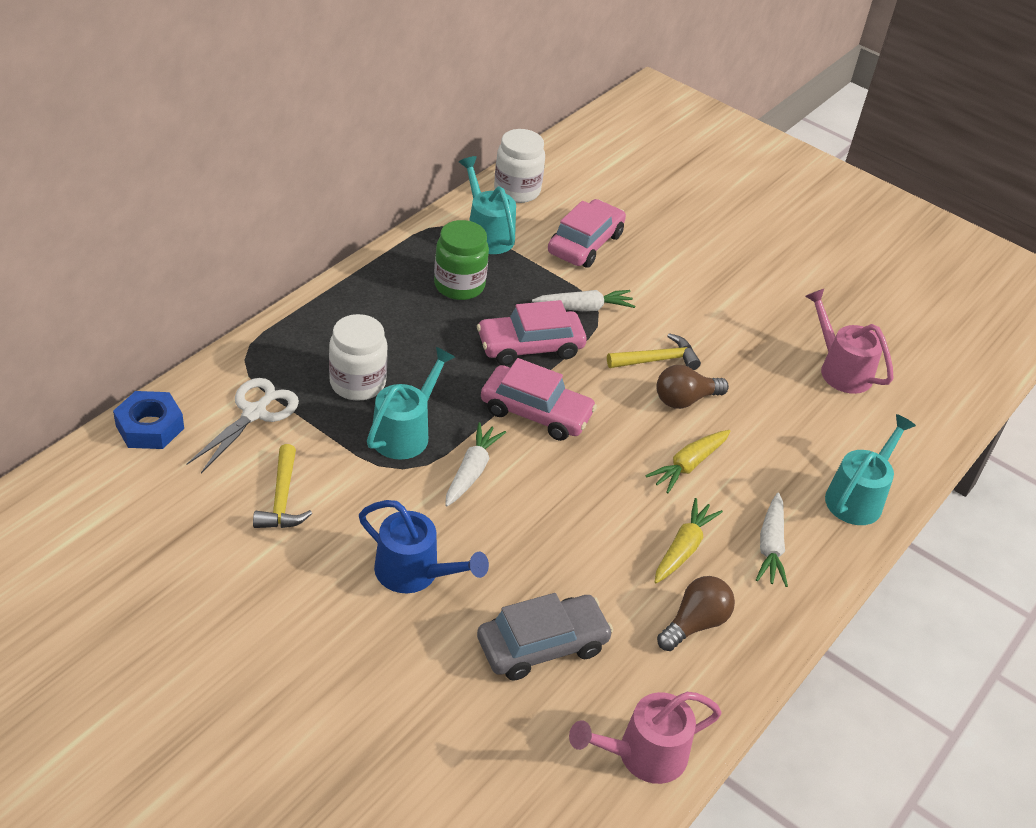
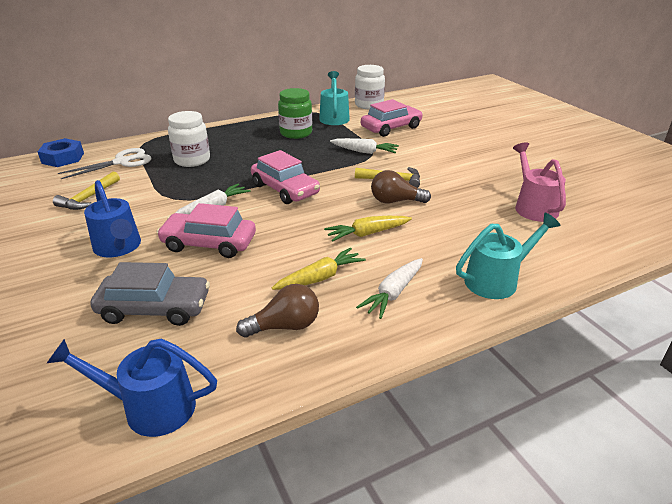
camera: 30 degrees right, 10 degrees down
(405, 432) = (194, 183): turquoise watering can -> none
(530, 346) = (312, 162): pink car -> pink car (209, 243)
(642, 755) = (149, 407): pink watering can -> blue watering can

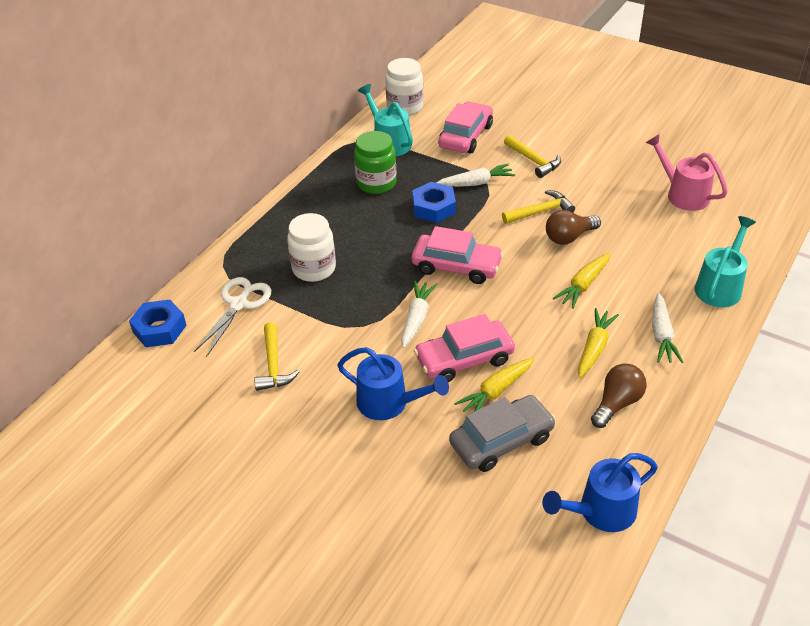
camera: 30 degrees left, 10 degrees up
(201, 273) = (496, 391): none -> yellow carrot
(316, 155) = (434, 208): none -> blue nut
(425, 152) = (533, 161): none -> yellow hammer

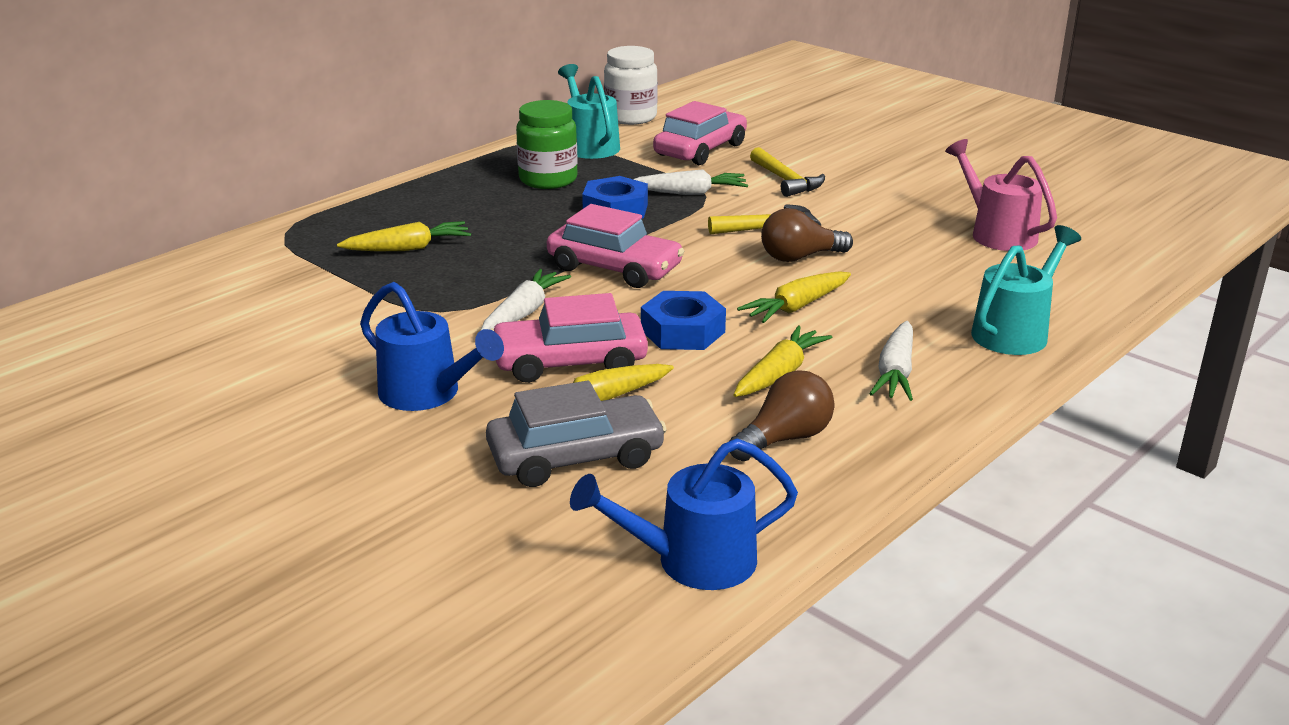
camera: 10 degrees right, 15 degrees down
(159, 329) = (155, 281): blue nut -> blue nut (683, 331)
(239, 304) = (280, 270): white scissors -> none
(274, 365) = (286, 335): yellow hammer -> none
(314, 268) = (408, 248): white jar -> yellow carrot

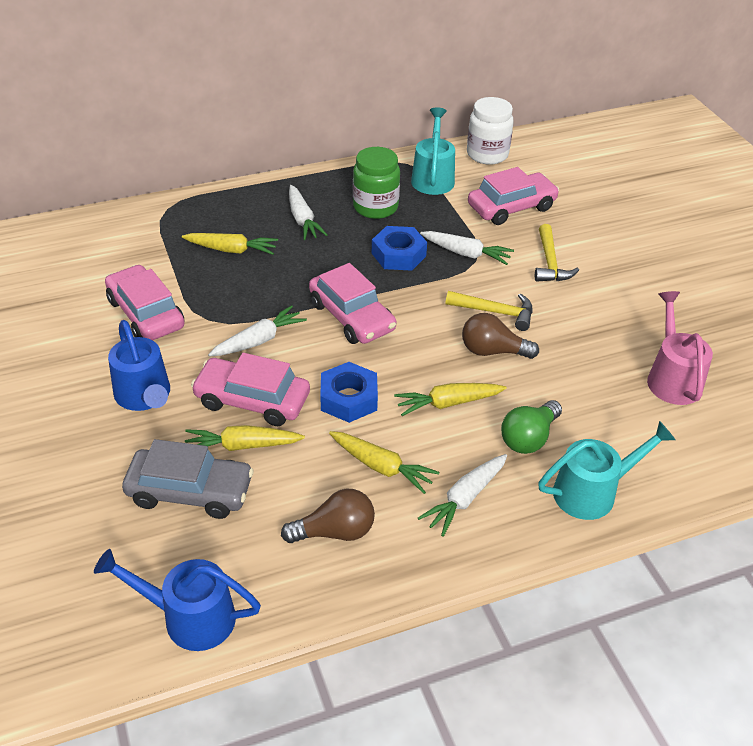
camera: 25 degrees right, 15 degrees up
(352, 325) = (146, 314): none -> pink car
(471, 206) = (302, 219): none -> white carrot
(779, 374) = (381, 467): yellow carrot -> yellow carrot turned 60 degrees clockwise
(909, 310) = (529, 438): none -> green light bulb

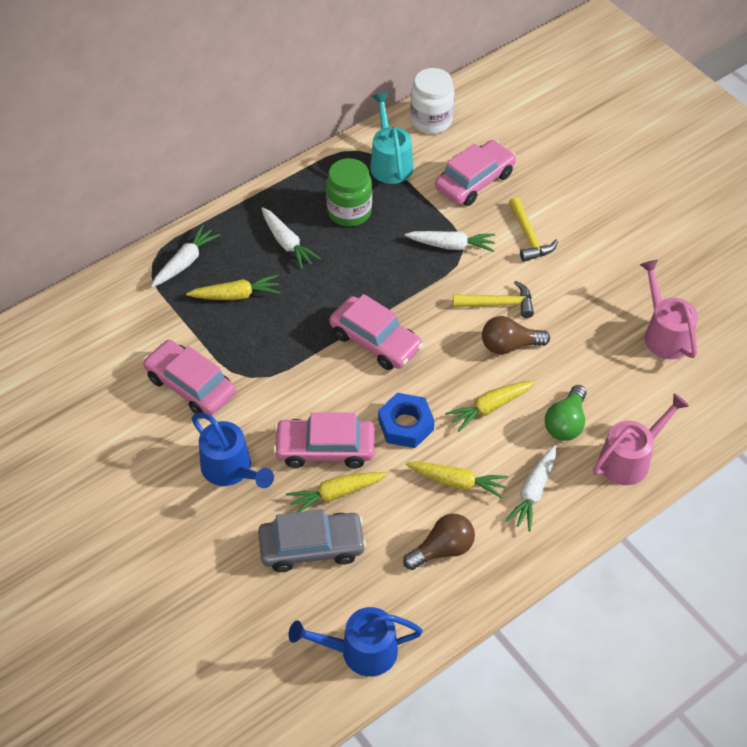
camera: 15 degrees left, 10 degrees up
(259, 340) = (304, 387): white carrot -> white carrot (185, 262)
(398, 254) = (391, 262): blue nut -> none
(593, 491) = (630, 458): turquoise watering can -> pink watering can

